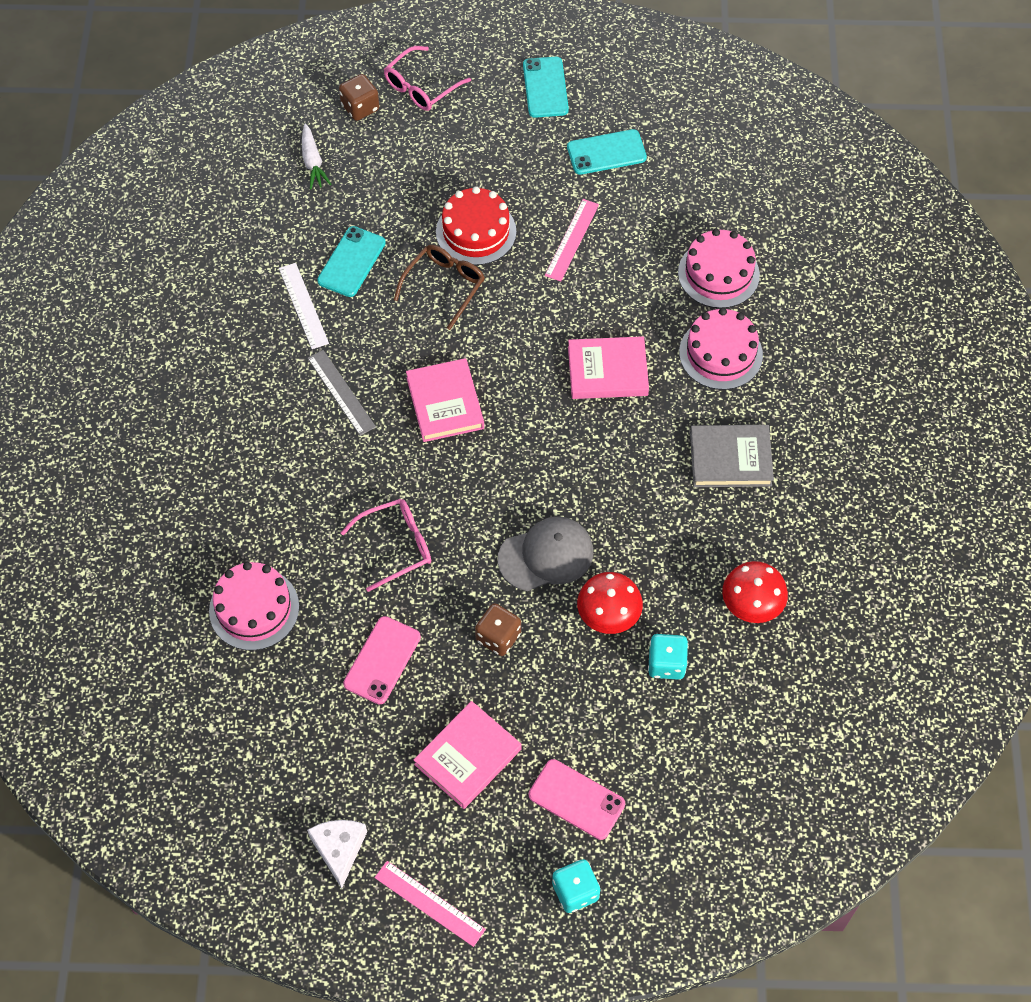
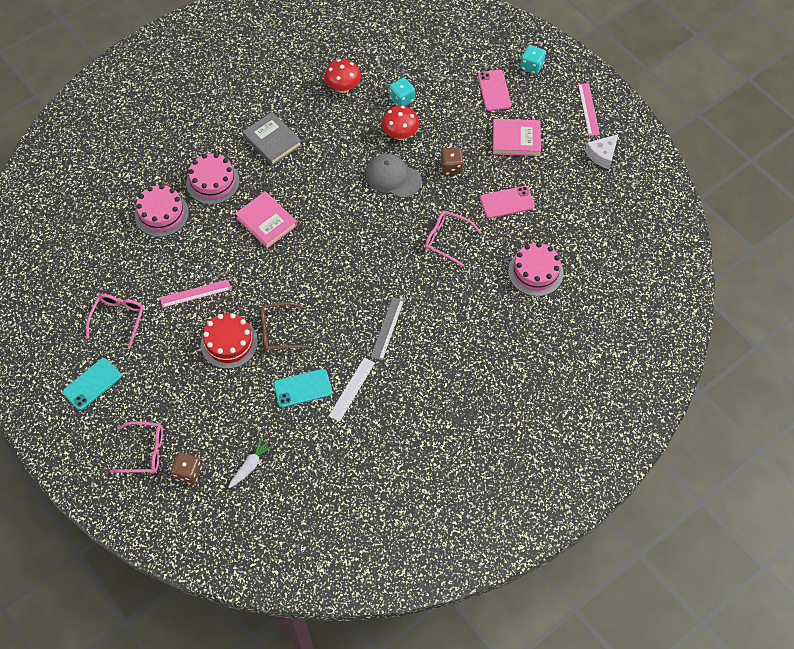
camera: 130 degrees left, 0 degrees up
(445, 403) = (350, 277): pink book -> none
(606, 152) = (118, 319): turquoise phone -> pink glasses

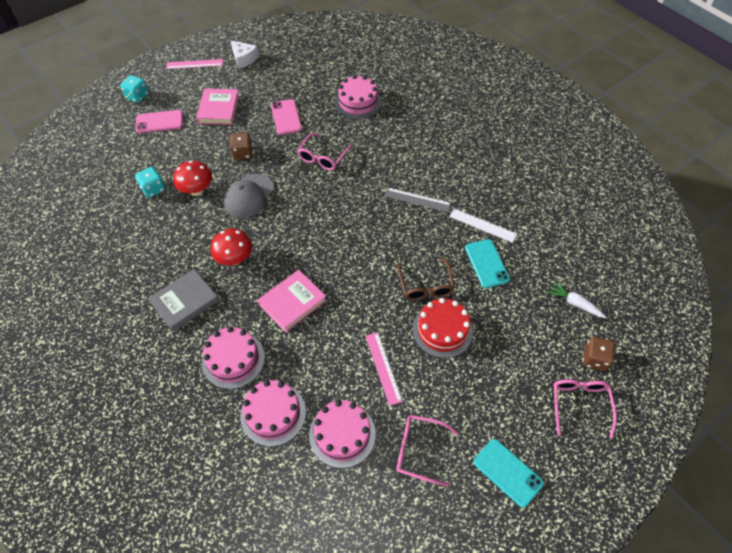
camera: 90 degrees left, 5 degrees down
(138, 263) = (342, 434): none -> pink cake
(343, 87) = (125, 238): red mushroom -> red mushroom (235, 259)

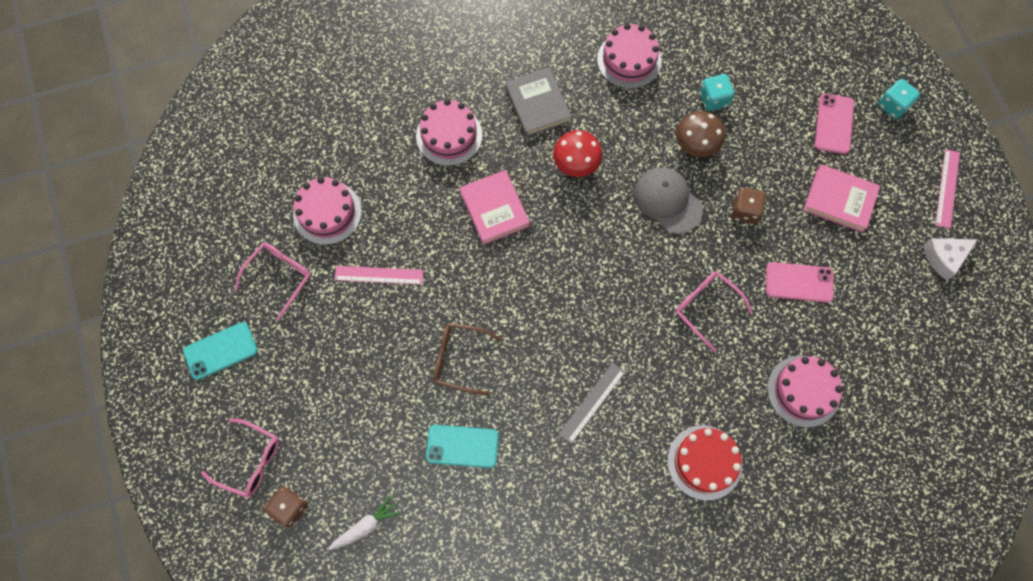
camera: 110 degrees right, 15 degrees up
(197, 190) = (695, 145): red mushroom -> brown mushroom
(273, 413) = (375, 157): pink cake -> pink cake (629, 60)
(442, 330) = (396, 354): red cake -> red cake (704, 462)
(482, 225) = (521, 469): white ruler -> none

